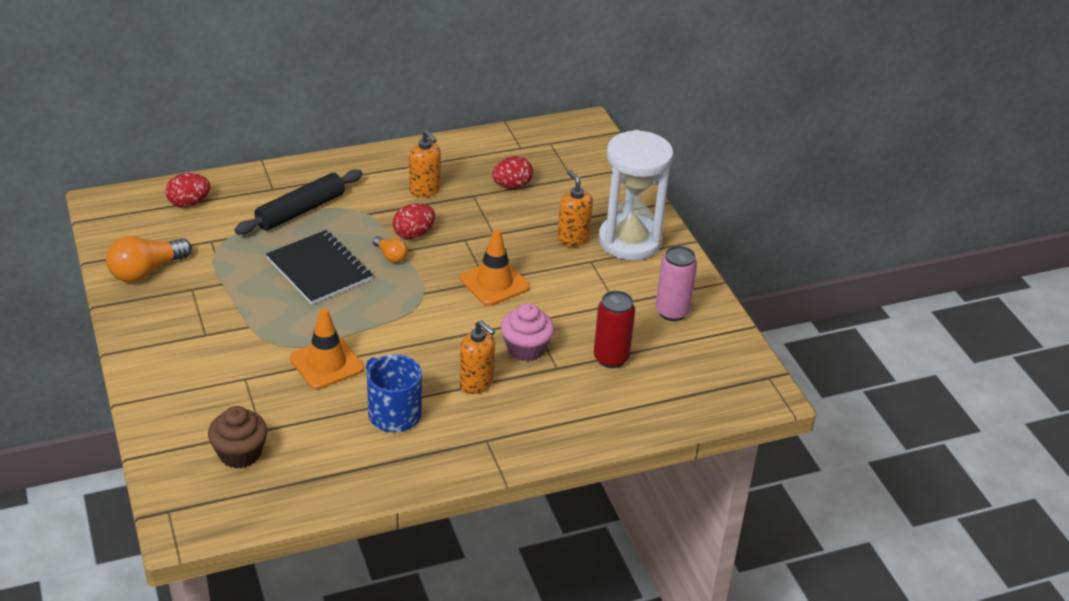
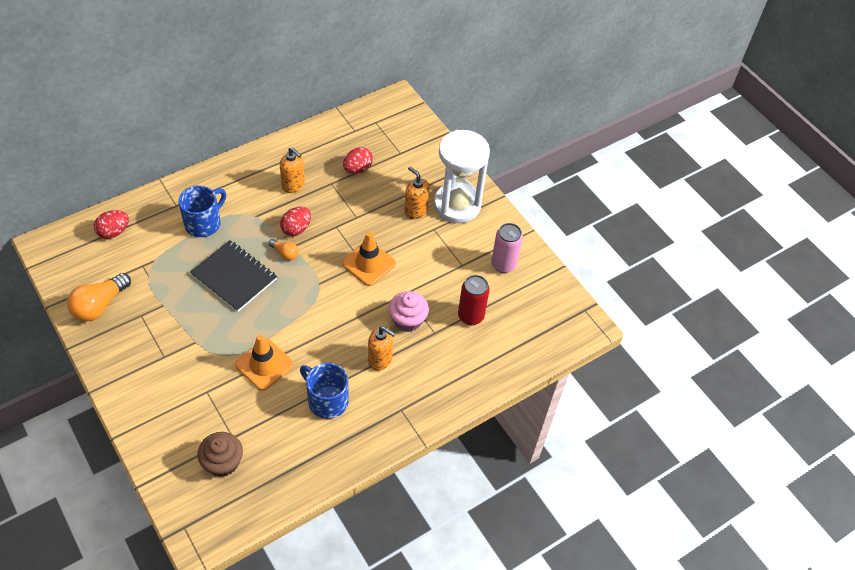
camera: 15 degrees left, 15 degrees up
(300, 211) = (204, 223): black rolling pin -> blue mug

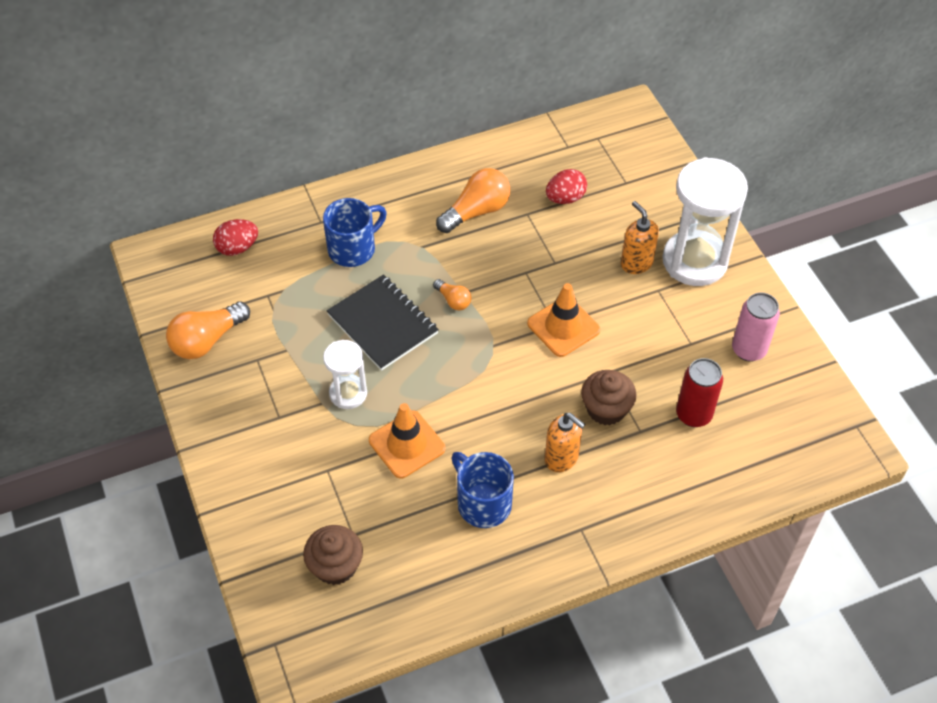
camera: 15 degrees right, 0 degrees up
(215, 332) = (348, 393): none -> white hourglass
(293, 185) = (476, 211): orange soap dispenser -> orange light bulb
(296, 229) = (473, 269): red egg -> none
(407, 320) = (606, 409): pink cupcake -> brown cupcake

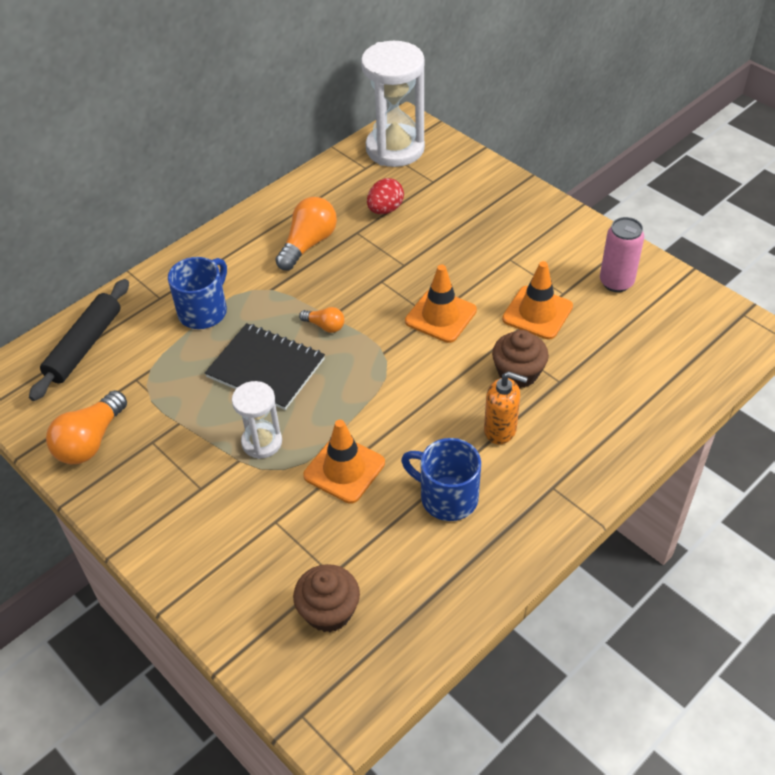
camera: 20 degrees left, 5 degrees down
(237, 248) = (84, 346): red egg -> black rolling pin
(636, 263) = (478, 243): orange soap dispenser -> none
(655, 355) = (537, 313): none -> orange traffic cone
(693, 414) = (599, 351): red can -> none
(694, 261) = (528, 226): white hourglass -> white hourglass (395, 149)

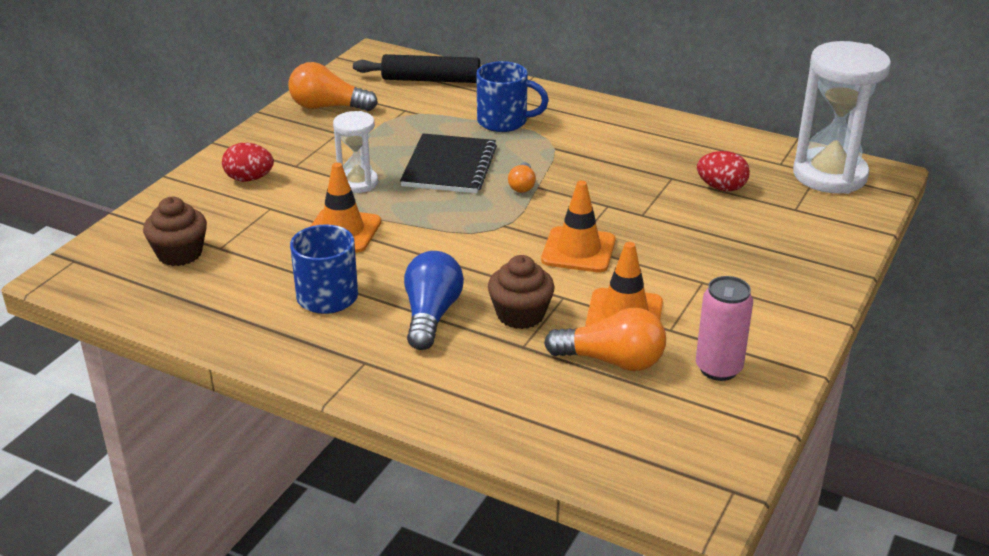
camera: 70 degrees right, 15 degrees down
(208, 532) = (249, 179): none -> red egg
(308, 244) = (633, 154): orange light bulb -> orange light bulb (612, 361)
(500, 430) = (431, 315): orange soap dispenser -> blue light bulb

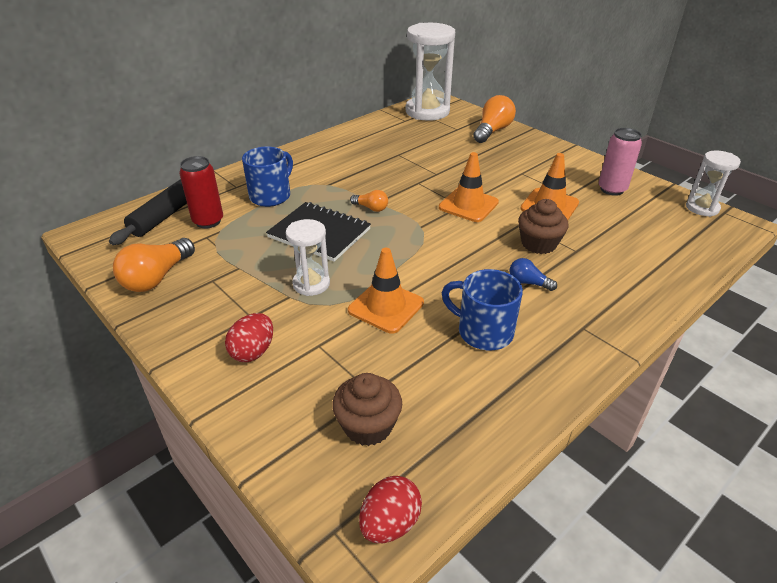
camera: 70 degrees left, 5 degrees up
(431, 315) = (528, 283): blue light bulb -> blue light bulb, size x0.54
(432, 103) = (208, 221): none -> red can
(612, 361) = (599, 221): orange light bulb -> orange light bulb (492, 131)
(721, 187) = (420, 142): red egg -> red egg (390, 523)
(729, 465) = (702, 208): none -> white hourglass

